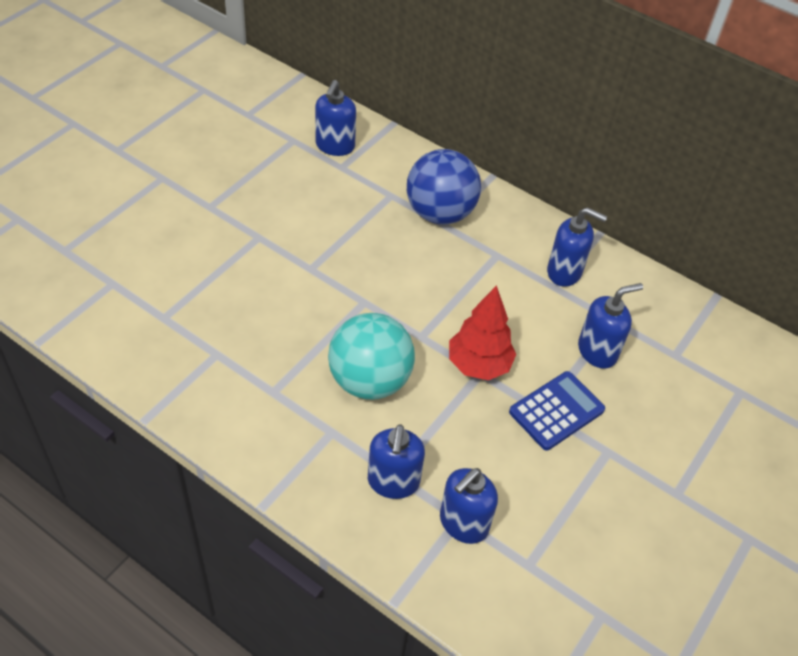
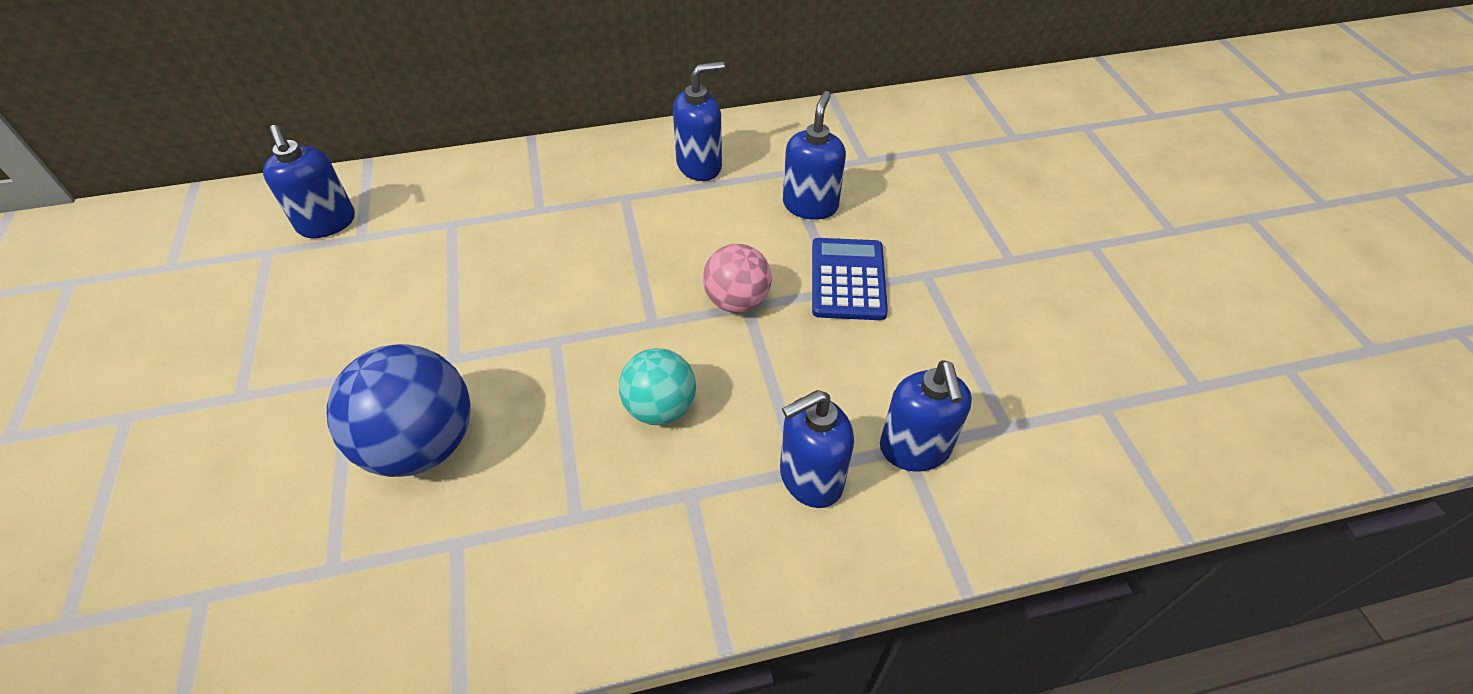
camera: 45 degrees left, 0 degrees up
(369, 380) = (660, 408): turquoise ball -> turquoise ball, size x0.62
(393, 482) = (810, 478): blue soap dispenser -> blue soap dispenser turned 105 degrees clockwise
(440, 213) = (523, 202): blue ball -> blue ball (421, 444)
(478, 365) = (737, 301): red tree -> pink ball

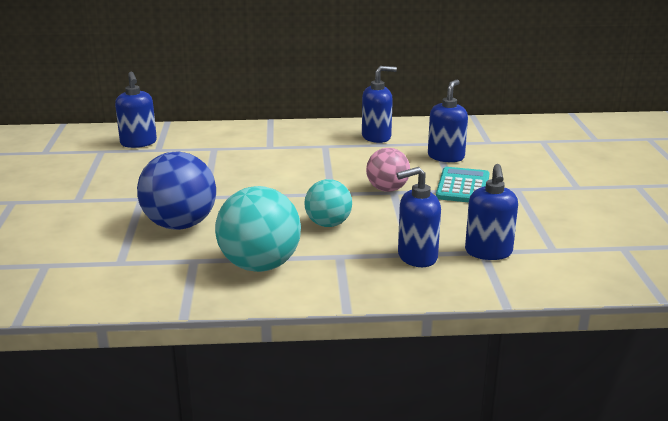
camera: 10 degrees right, 25 degrees down
(567, 541) = (260, 265): none -> turquoise ball
(847, 279) = (462, 186): blue calculator -> turquoise calculator

